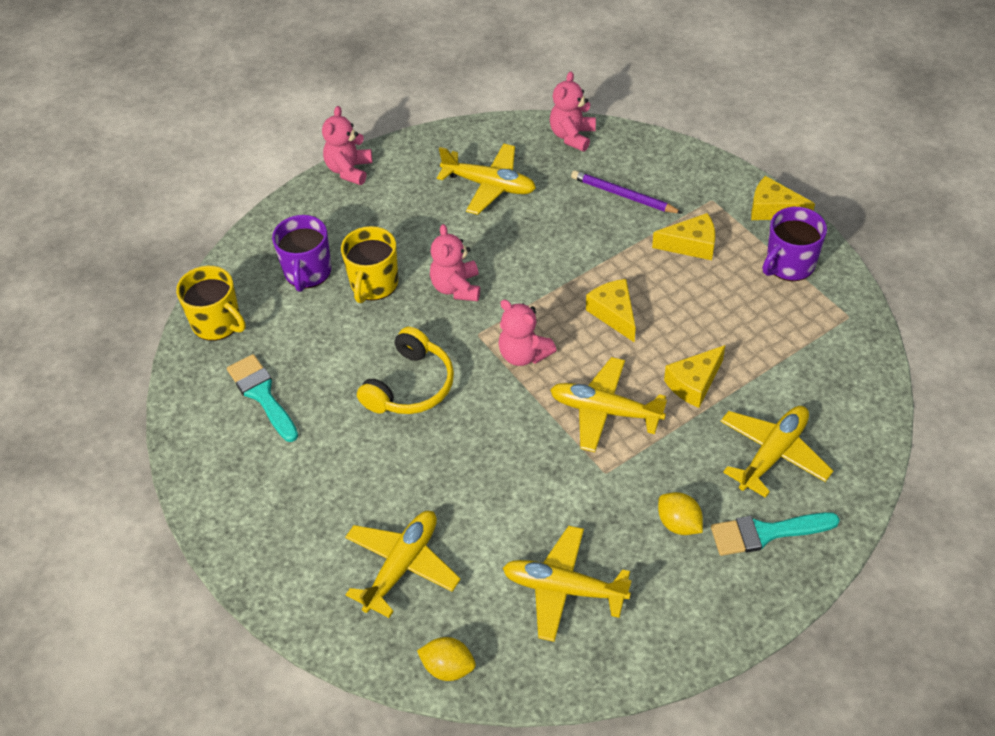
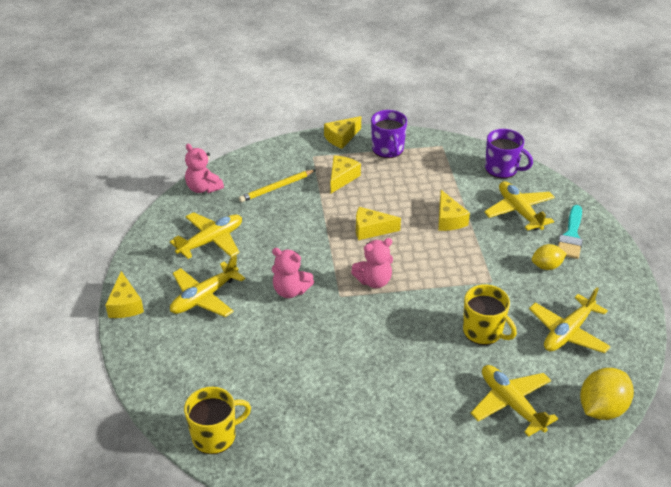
camera: 65 degrees left, 10 degrees down
(262, 395) = (309, 431): turquoise brush -> none
(307, 272) = (208, 364): purple mug -> purple mug (502, 169)
(349, 170) = (125, 305): pink teddy bear -> yellow cheese
(374, 284) = (251, 331): yellow mug -> yellow mug (483, 331)
(410, 386) = (361, 345): yellow headphones -> none
(448, 667) = (601, 408): yellow lemon -> yellow lemon, size x1.61
(605, 411) = (445, 263): yellow plane -> yellow plane (204, 297)
(623, 195) = (276, 187): purple pencil -> yellow pencil

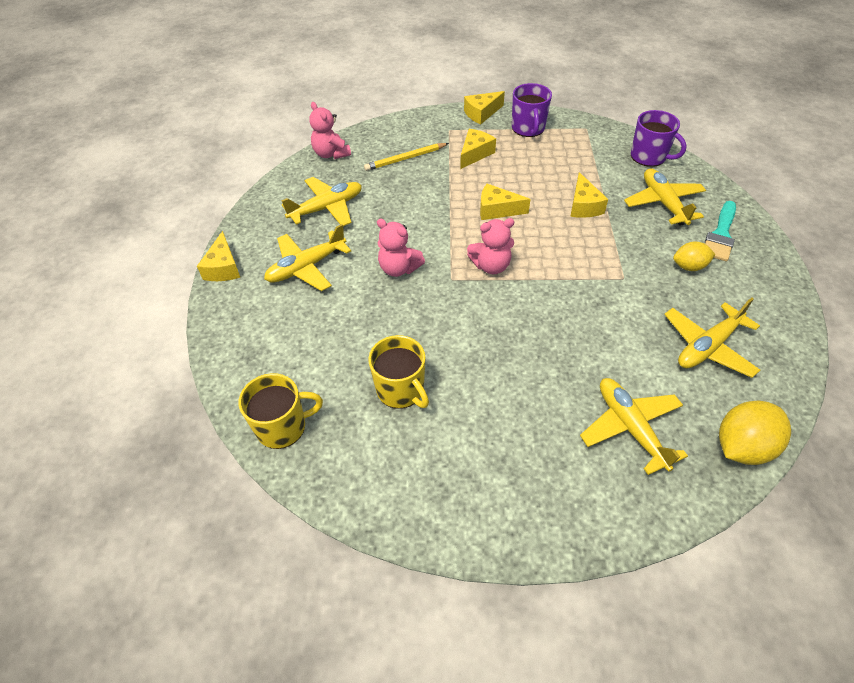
camera: 10 degrees right, 10 degrees up
(483, 331) = (607, 335): yellow mug -> yellow mug (401, 390)

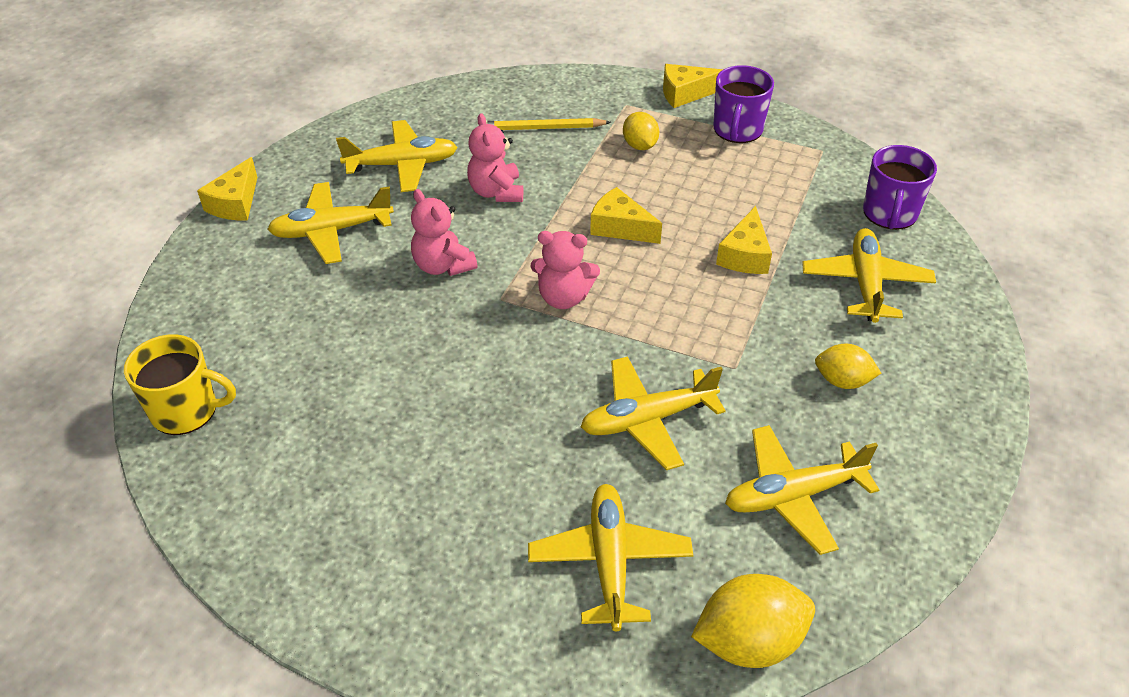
camera: 20 degrees right, 5 degrees down
(331, 154) = (451, 97): pink teddy bear -> pink teddy bear (496, 192)
(401, 390) = (349, 414): yellow mug -> none
(475, 154) = (640, 145): yellow cheese -> yellow lemon
(594, 328) = (647, 420): none -> yellow plane
(649, 156) = (889, 214): purple mug -> purple mug turned 45 degrees clockwise
(720, 235) = (922, 351): turquoise brush -> none

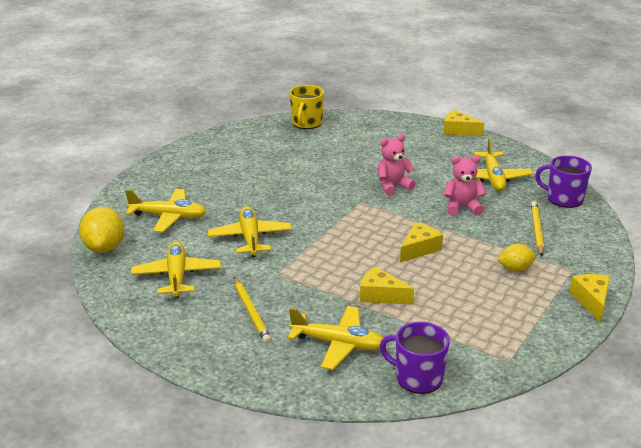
camera: 100 degrees right, 15 degrees down
(331, 231) = (430, 156): yellow plane -> none
(563, 297) = (356, 222): pink teddy bear -> none
(737, 130) = (538, 319): purple mug -> purple mug (564, 198)
(842, 381) = (251, 312): yellow lemon -> yellow pencil

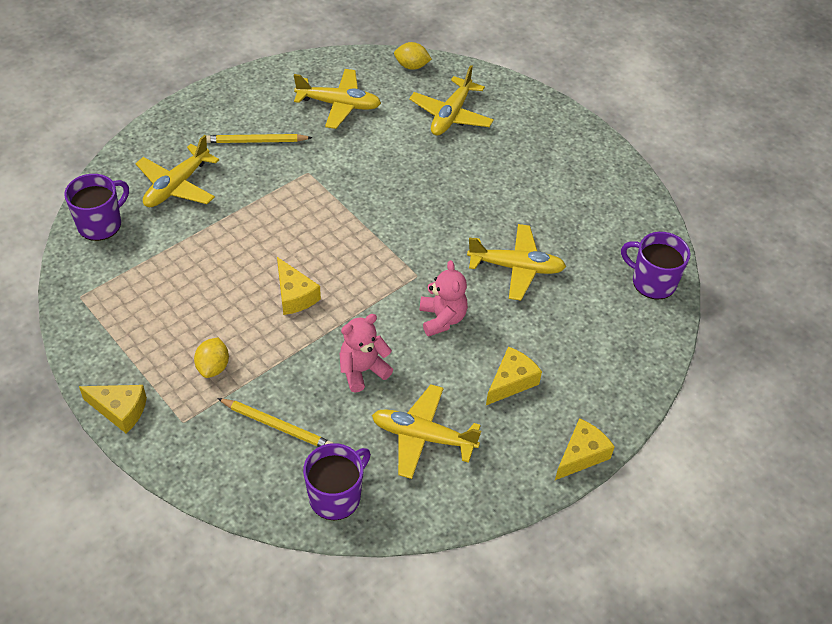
camera: 105 degrees right, 20 degrees up
(104, 247) = (411, 66): yellow lemon -> yellow lemon, size x0.62
(250, 238) = (382, 166): yellow plane -> yellow plane (516, 267)
(306, 123) = (652, 282): yellow mug -> purple mug
(381, 295) = (230, 237): yellow cheese -> yellow cheese (511, 382)
(462, 207) = (362, 370): pink teddy bear -> pink teddy bear turned 135 degrees counterclockwise

